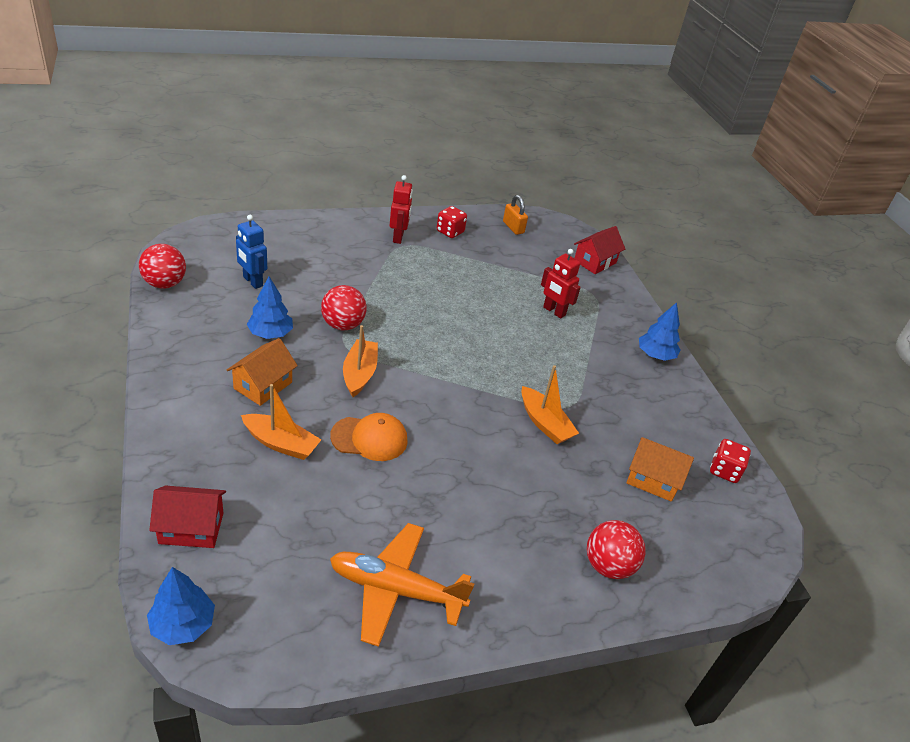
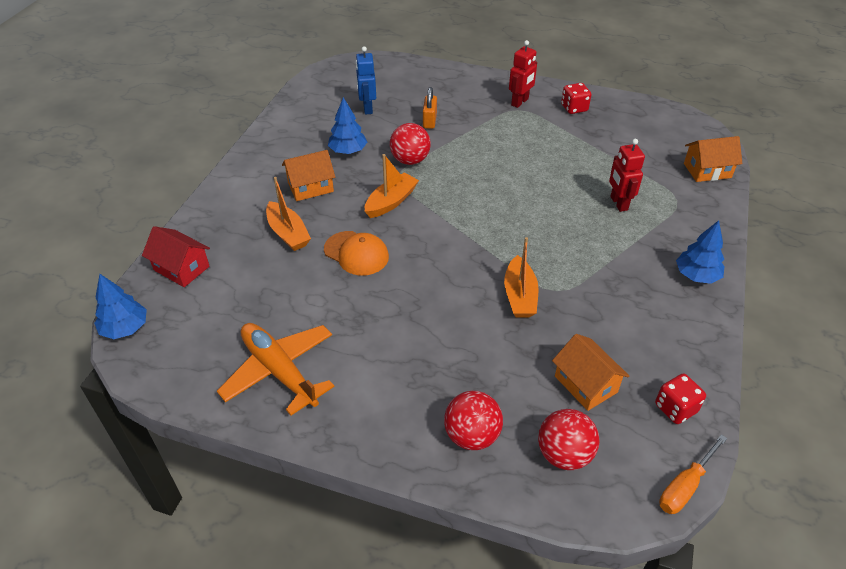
camera: 40 degrees right, 5 degrees up
(165, 284) = (303, 94): red ball -> red ball (564, 454)
(513, 227) = (643, 118): orange padlock -> orange padlock (429, 121)
(595, 262) = (707, 170): red house -> orange house
(776, 530) = (684, 487): none -> orange screwdriver

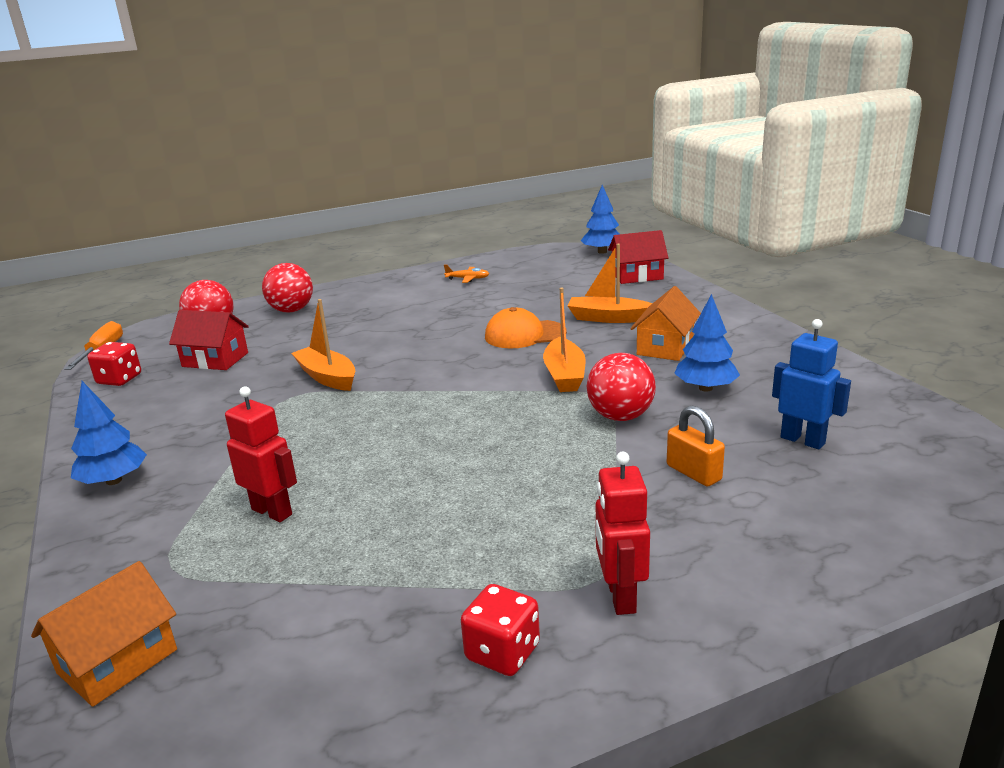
camera: 140 degrees right, 20 degrees down
(279, 371) = (467, 279): orange plane -> orange plane, size x0.41
(585, 384) = (215, 359): orange house -> red house

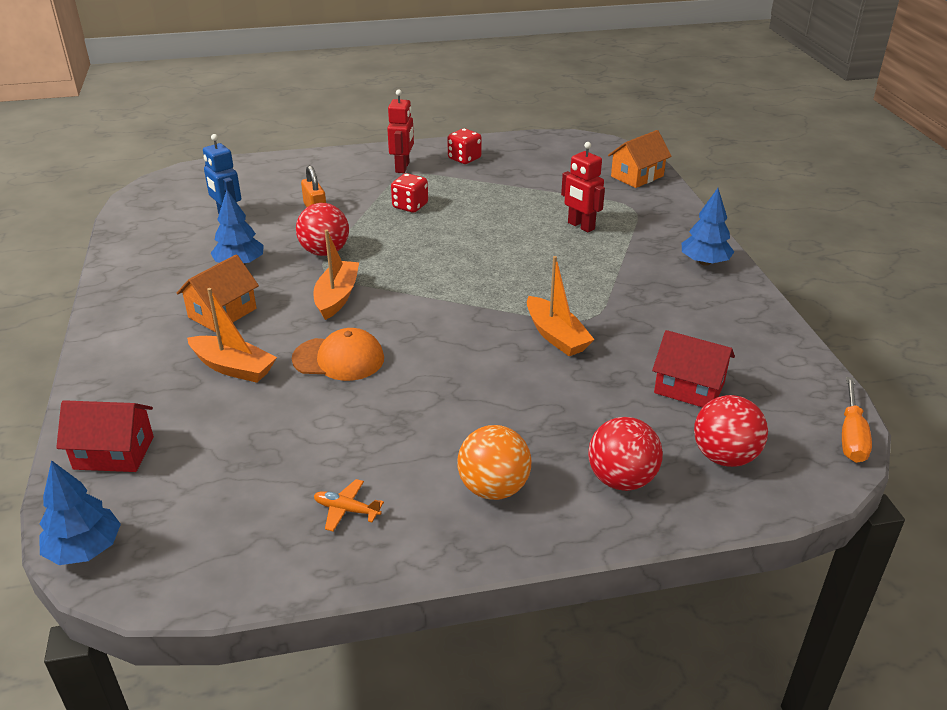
camera: 170 degrees left, 10 degrees up
(119, 379) = (785, 376): red dice -> red dice (410, 206)
(378, 296) = (493, 488): none -> orange ball

